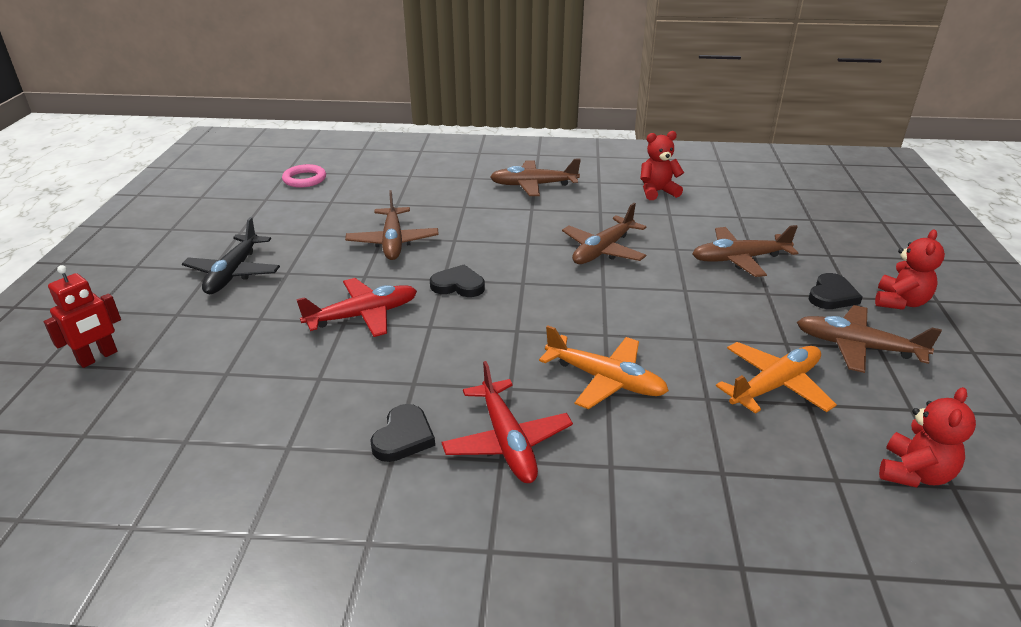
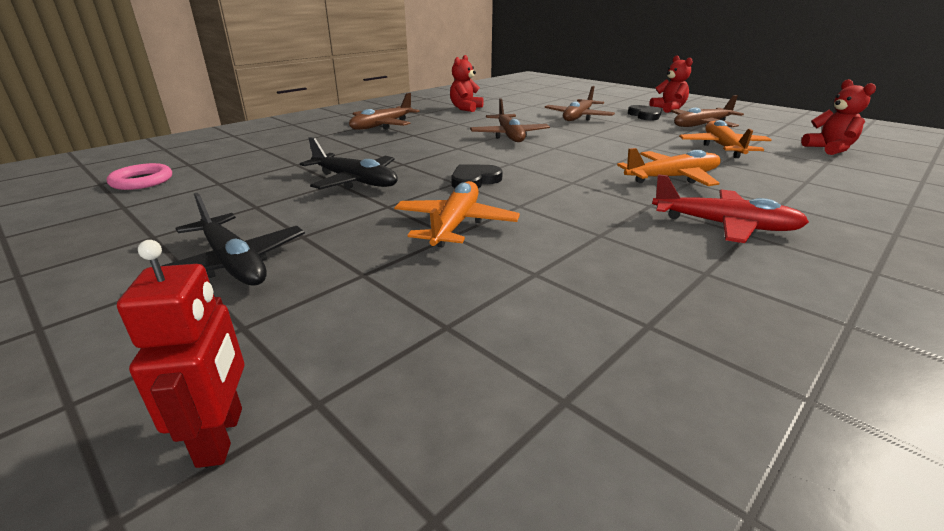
camera: 50 degrees left, 5 degrees down
(362, 316) = (455, 224): red plane -> orange plane
(393, 241) = (354, 181): brown plane -> black plane
(403, 437) = (683, 261): black heart -> none

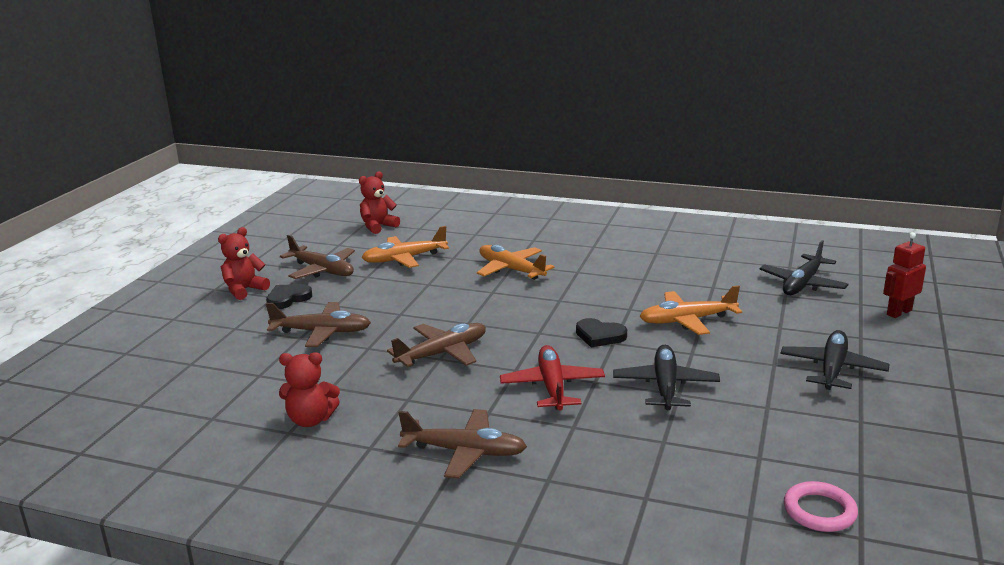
camera: 115 degrees left, 5 degrees down
(468, 371) = (802, 284): none -> black plane
(724, 225) = (587, 252): red plane -> red plane (552, 387)

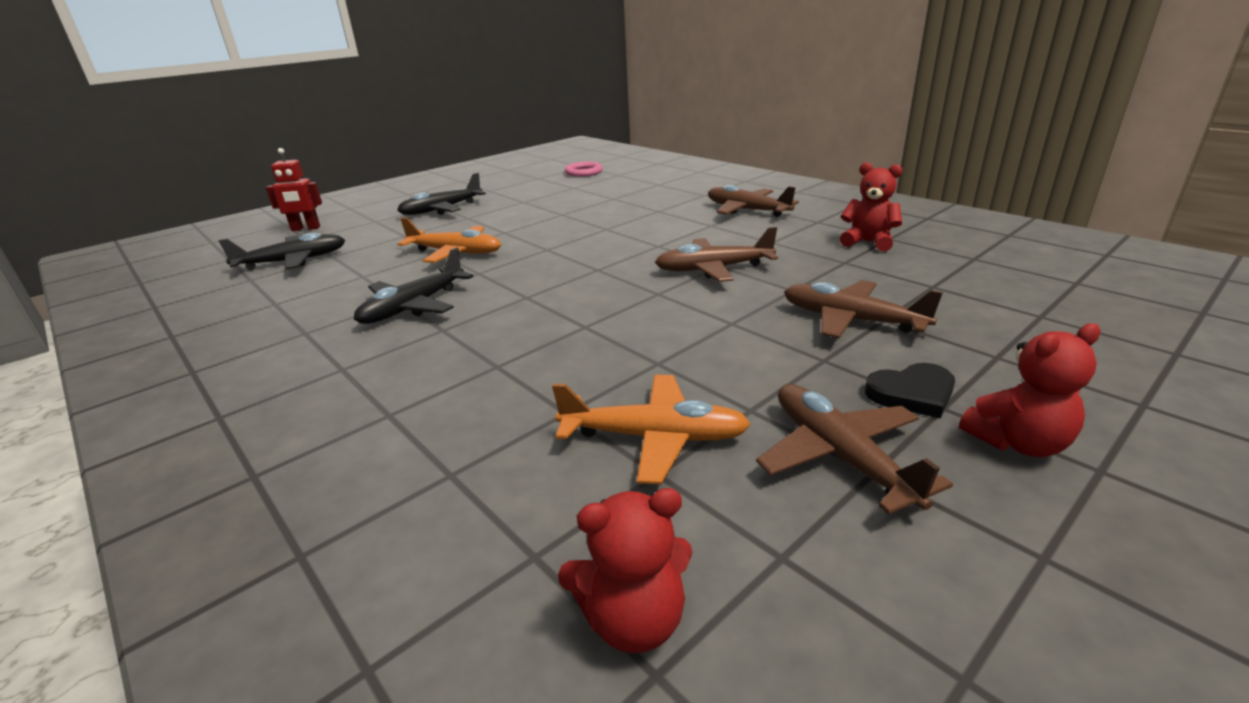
camera: 150 degrees left, 5 degrees up
(511, 270) = (515, 356): orange plane -> none
(552, 387) = (643, 230): red plane -> none
(600, 336) = (548, 256): black heart -> none
(665, 386) = (563, 218): black plane -> black plane (414, 306)

